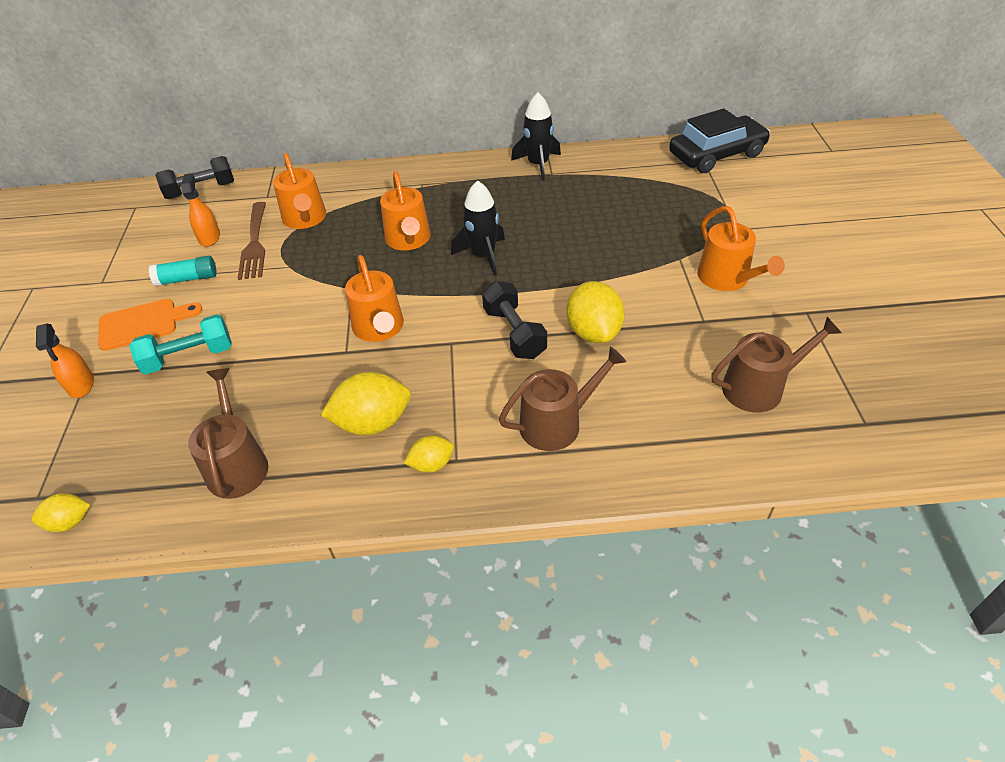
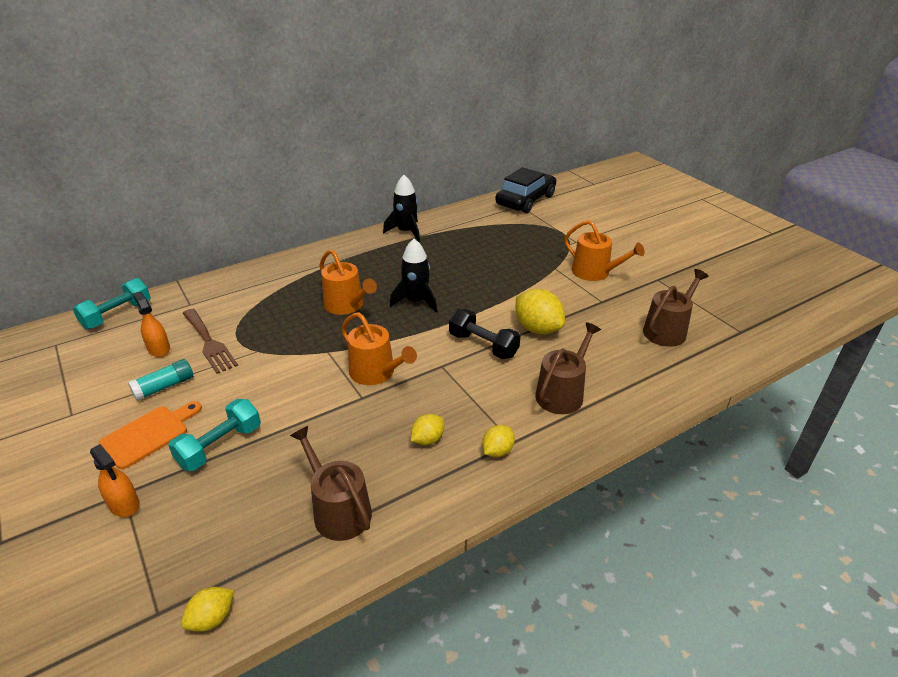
camera: 30 degrees left, 10 degrees down
(201, 190) = (117, 315): black dumbbell -> turquoise dumbbell
(305, 219) = (242, 312): orange watering can -> none
(372, 423) = (427, 439): yellow lemon -> yellow lemon, size x0.56

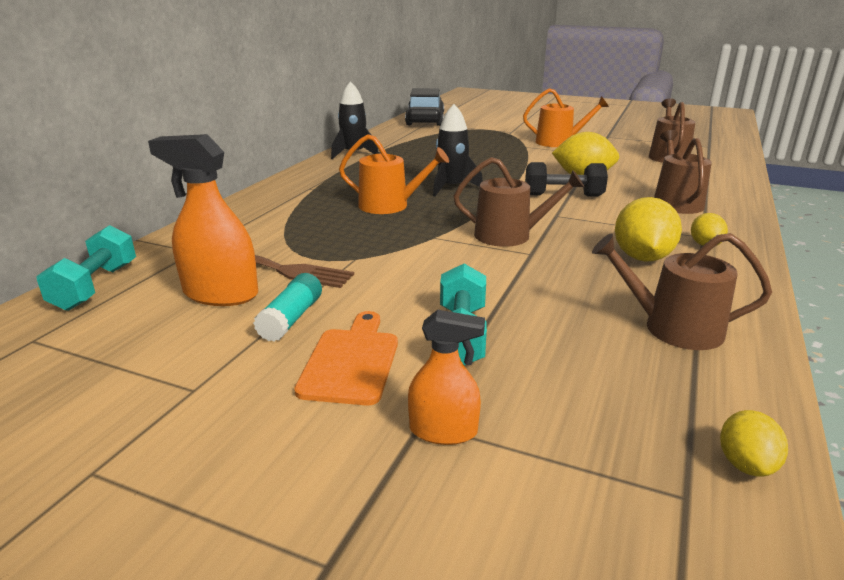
camera: 35 degrees left, 10 degrees down
(159, 349) = (220, 294): orange spray bottle -> orange spray bottle, size x1.66
(376, 373) = (510, 235): orange watering can -> brown watering can
(427, 439) = (642, 257): yellow lemon -> yellow lemon, size x1.79

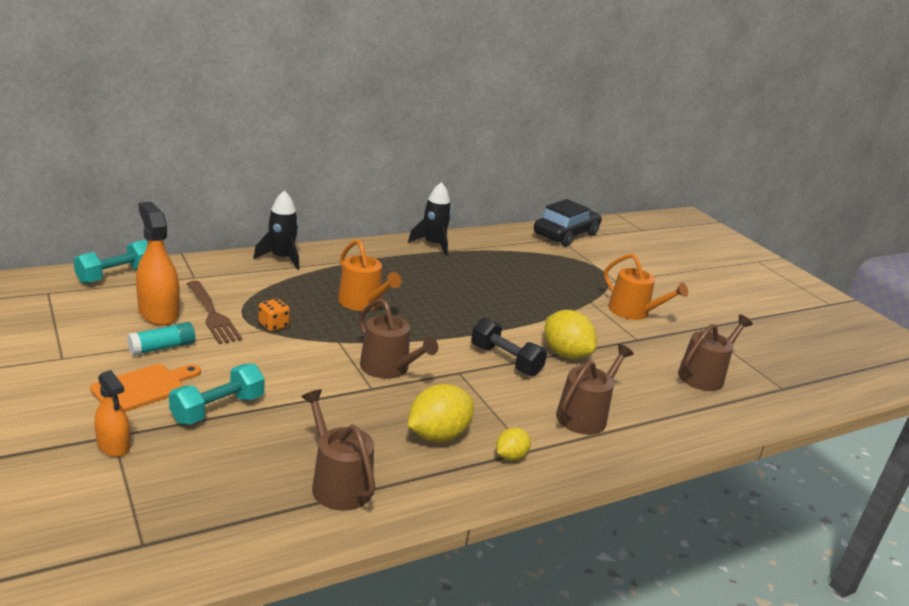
camera: 35 degrees right, 0 degrees up
(356, 251) = (273, 325): none -> orange dice
(452, 187) = (438, 310): black rocket -> black rocket (282, 258)
(745, 464) = (199, 557): yellow lemon -> none

